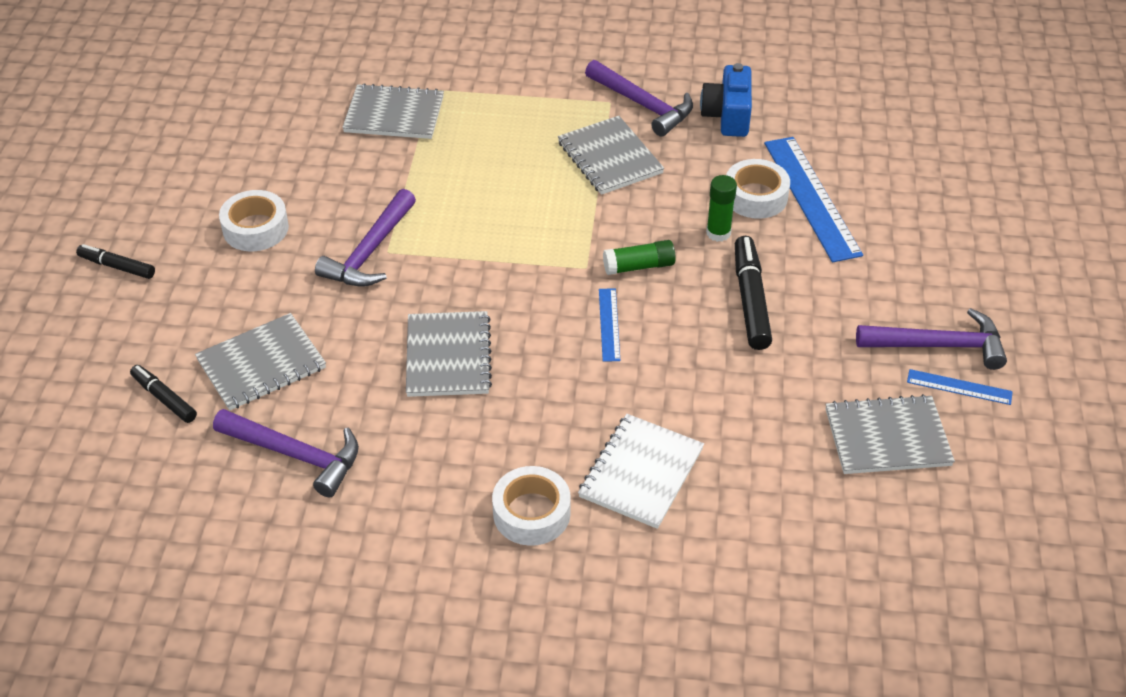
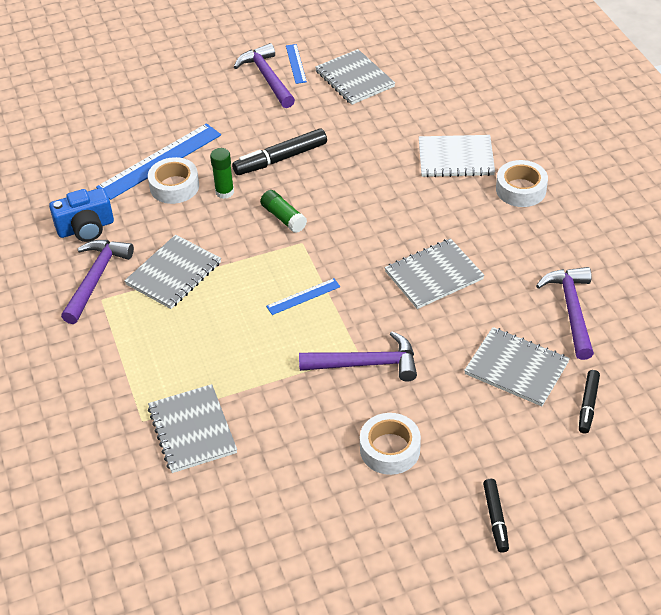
camera: 115 degrees left, 0 degrees up
(609, 324) = (348, 212): blue ruler -> blue ruler (303, 296)

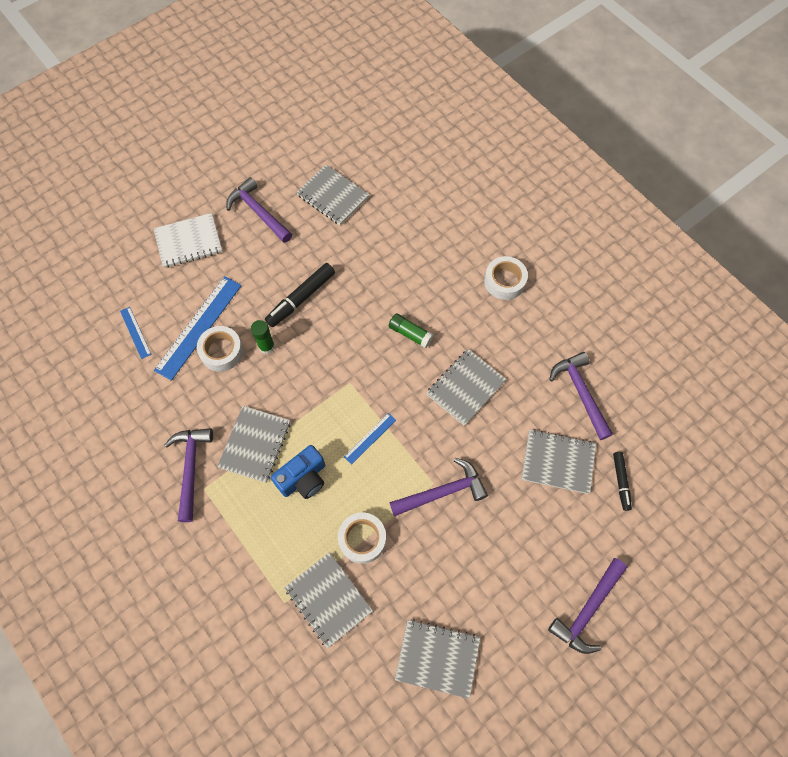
camera: 20 degrees left, 20 degrees up
(86, 228) = (161, 417): blue camera -> blue camera (303, 478)
(283, 217) = (325, 360): green glue stick -> green glue stick (410, 334)
(293, 517) = (437, 658): none -> grey notebook
(296, 63) = (277, 190): blue ruler -> blue ruler (135, 332)
(390, 449) = (488, 569): white tape -> white tape (362, 539)
(456, 158) = (443, 261): white notebook -> white notebook (188, 242)
(495, 518) = (588, 610): black marker -> purple hammer

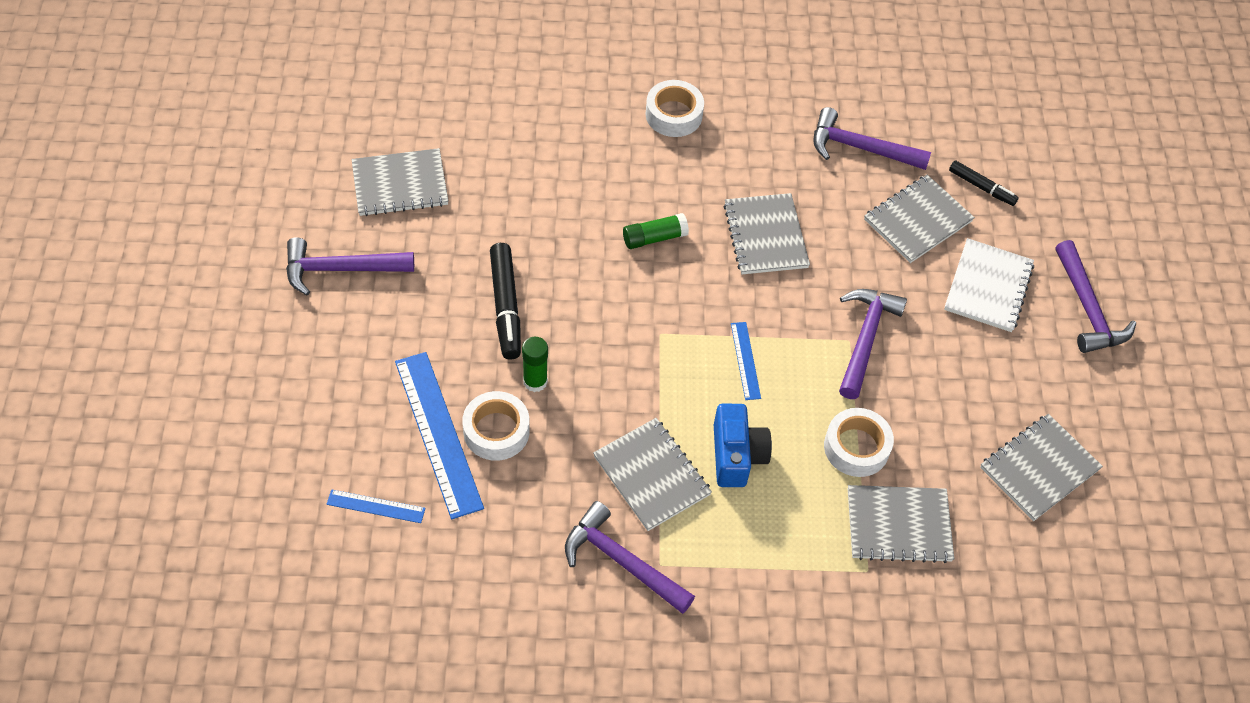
camera: 55 degrees left, 10 degrees down
(188, 242) = (304, 367): white notebook -> white notebook (988, 287)

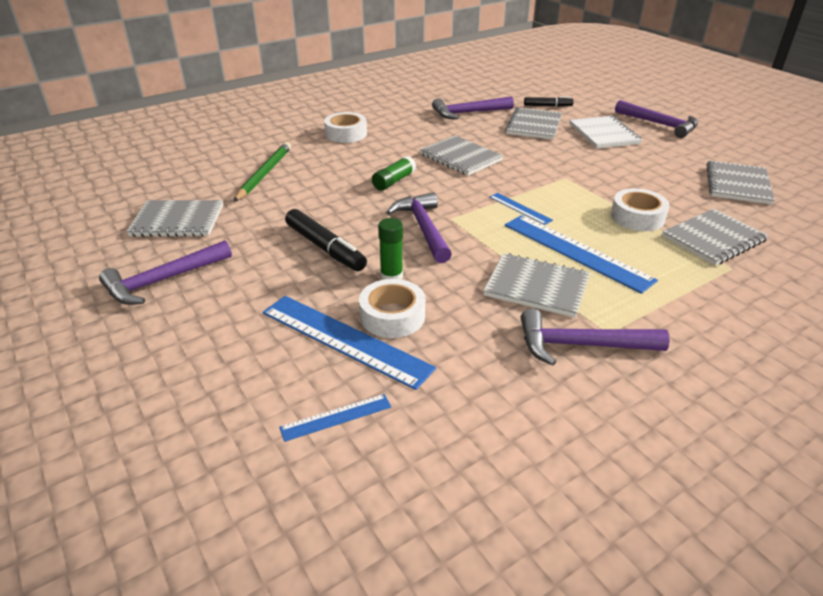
camera: 30 degrees left, 20 degrees down
(400, 184) = (177, 221): grey notebook -> grey notebook turned 45 degrees clockwise
(530, 148) = (264, 174): none -> green pencil
(736, 455) = (576, 251): blue camera -> blue ruler
(865, 339) = (573, 174): purple hammer -> purple hammer (423, 228)

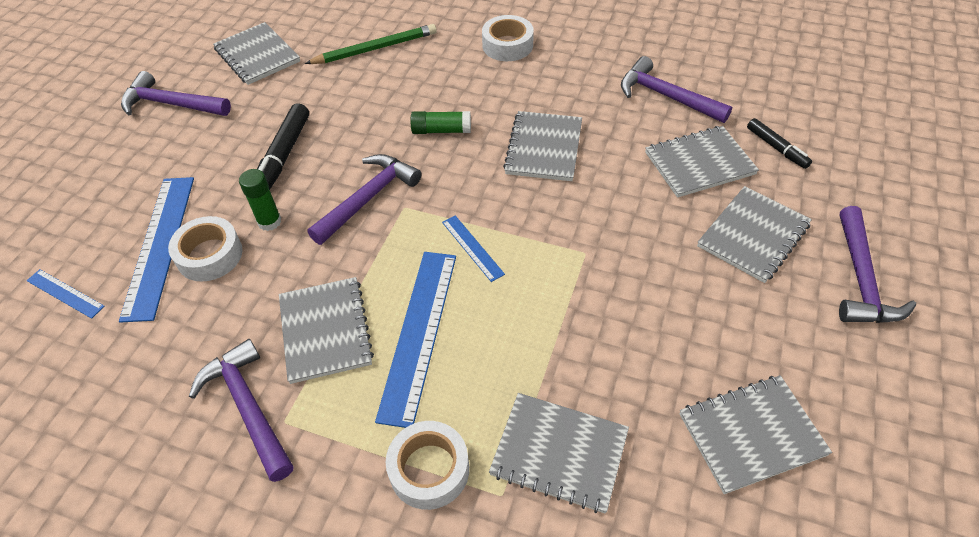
camera: 55 degrees right, 15 degrees up
(520, 208) = (472, 247): blue ruler -> blue ruler turned 45 degrees counterclockwise
(603, 134) = (753, 235): white notebook -> grey notebook
(637, 217) = (547, 357): white tape -> white tape (429, 469)

